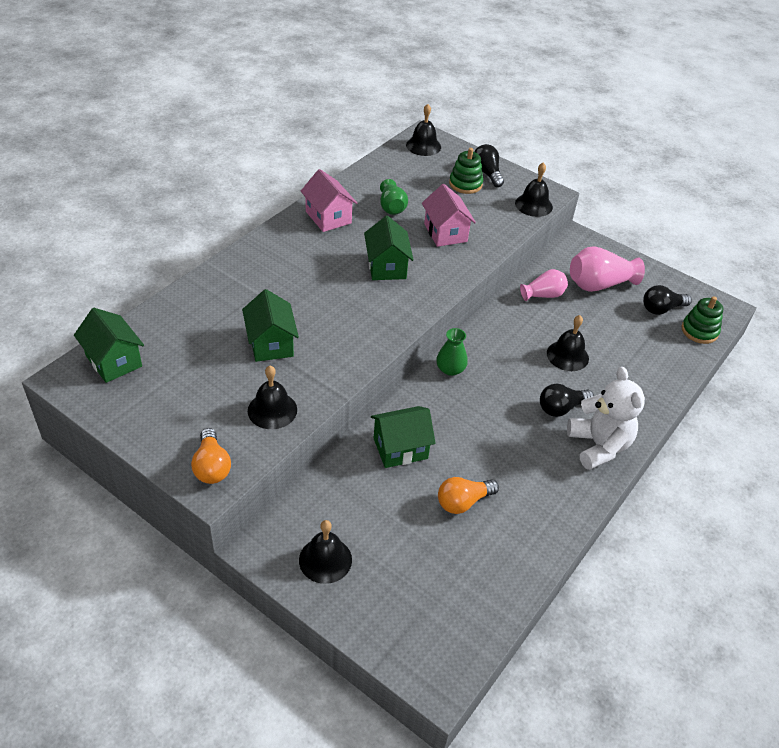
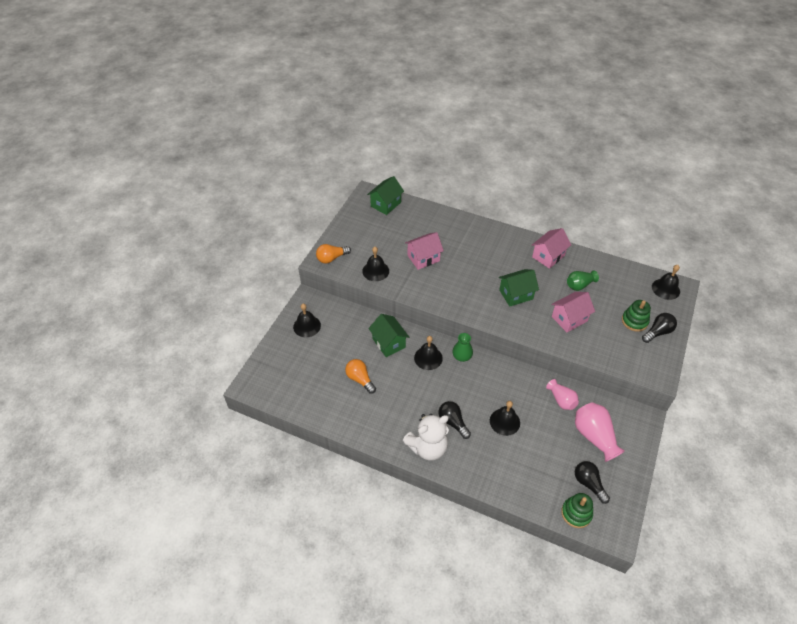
camera: 80 degrees right, 5 degrees up
(271, 344) = (423, 258): green house -> pink house
(533, 205) = (636, 367): black bell -> black bell (428, 358)

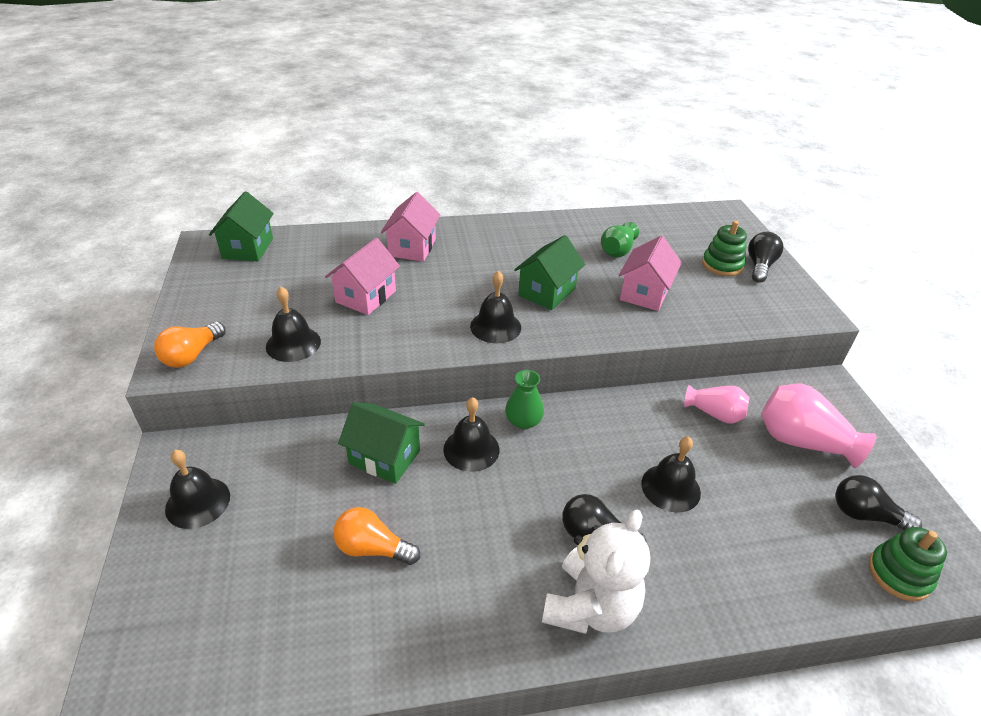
camera: 35 degrees left, 10 degrees down
(548, 256) = (547, 233): pink house -> pink house (412, 248)
(665, 289) = (717, 219): black bell -> black bell (495, 326)

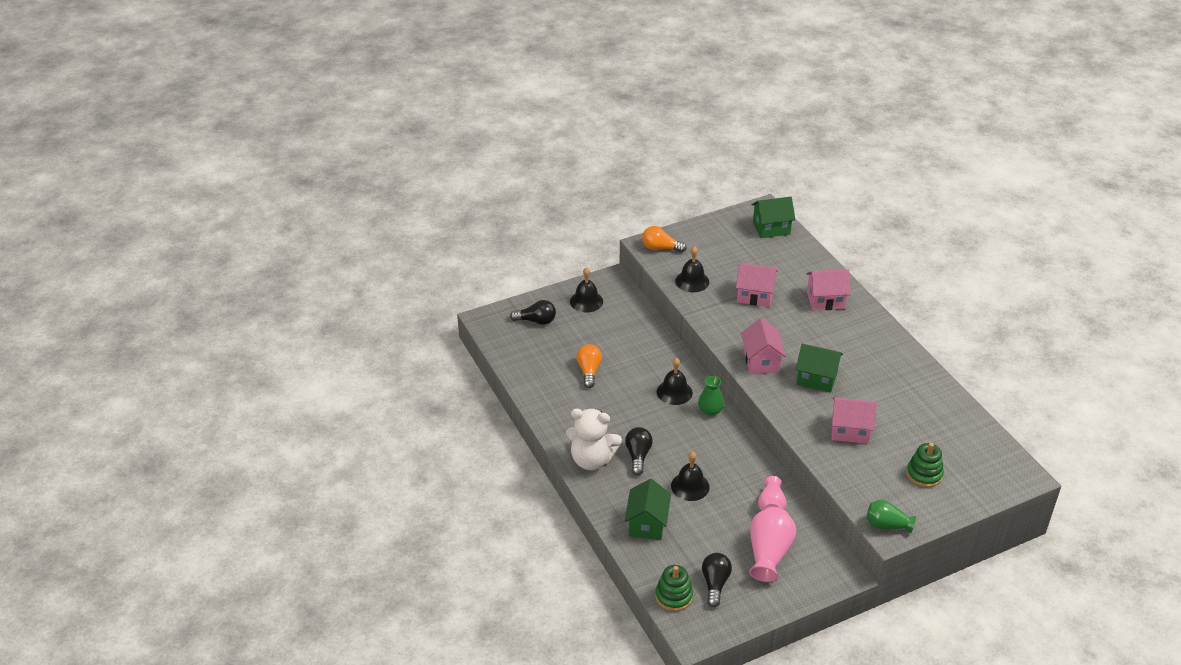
camera: 75 degrees right, 0 degrees up
(384, 457) = (649, 358): green house -> green house (647, 524)
(495, 326) = (761, 361): black bell -> pink house
(617, 250) = (901, 409): green vase -> green vase (887, 525)
(759, 266) = (939, 498): black light bulb -> black light bulb (536, 321)

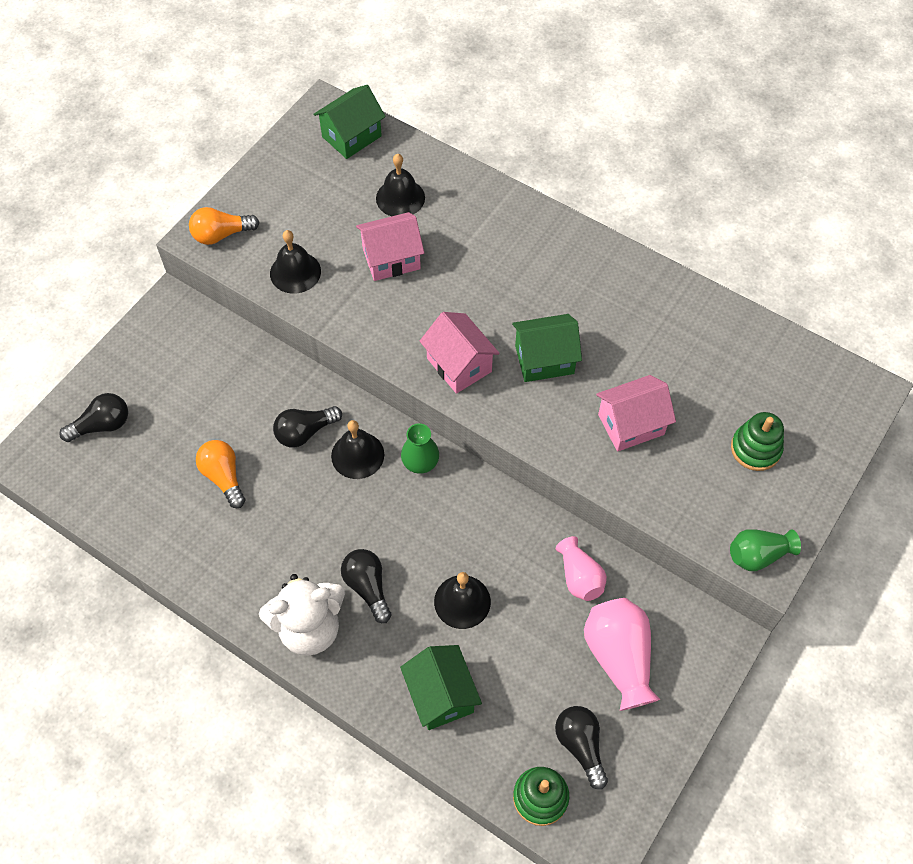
camera: 30 degrees left, 20 degrees up
(586, 301) = (155, 358): black bell -> black bell (400, 198)
(650, 369) = (305, 432): none -> black light bulb
(825, 300) = (485, 225): pink house -> none

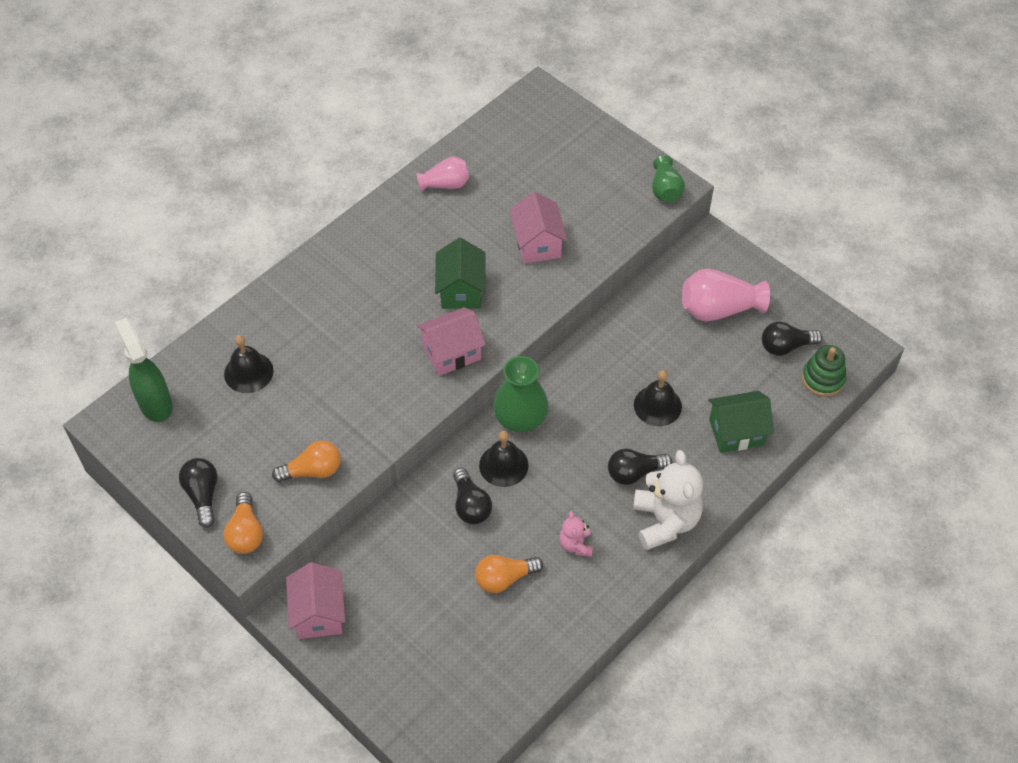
camera: 80 degrees left, 5 degrees down
(102, 425) = (423, 687): black light bulb -> black light bulb (203, 495)
(270, 539) = (575, 545): none -> pink teddy bear
(295, 272) = (312, 471): black bell -> orange light bulb
(351, 136) = (155, 403): green house -> green spray bottle
(391, 259) = (320, 389): pink house -> pink house (319, 613)
(420, 461) = (520, 417): green vase -> green vase, size x1.59
(579, 577) = (648, 322): pink vase -> pink vase (445, 184)
(755, 449) = (575, 170): green stacking toy -> none

